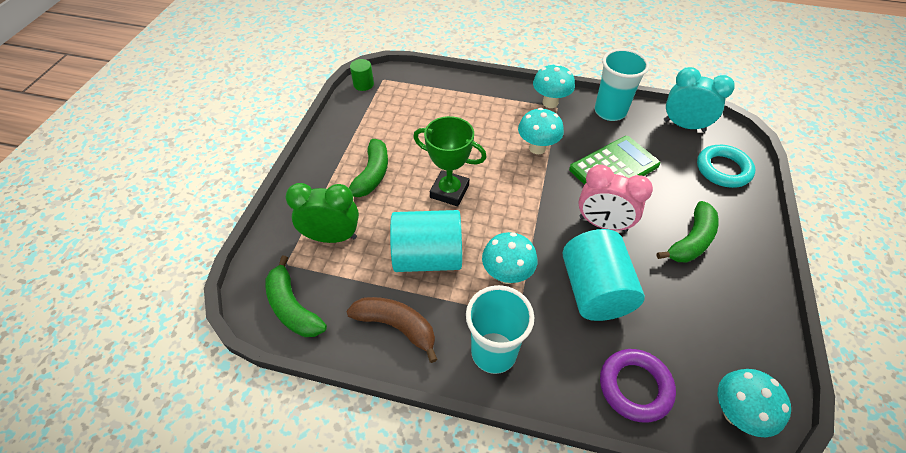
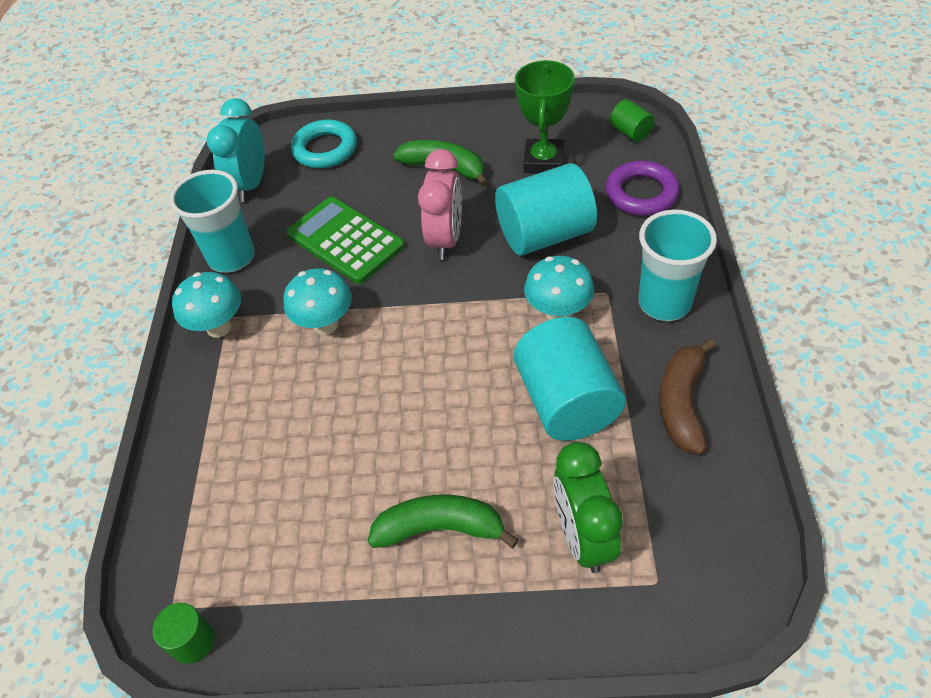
camera: 100 degrees left, 0 degrees up
(293, 307) = (719, 537): green banana -> none
(449, 191) = (441, 409): green trophy -> green trophy (543, 161)
(735, 413) = (630, 132): turquoise mushroom -> green cylinder

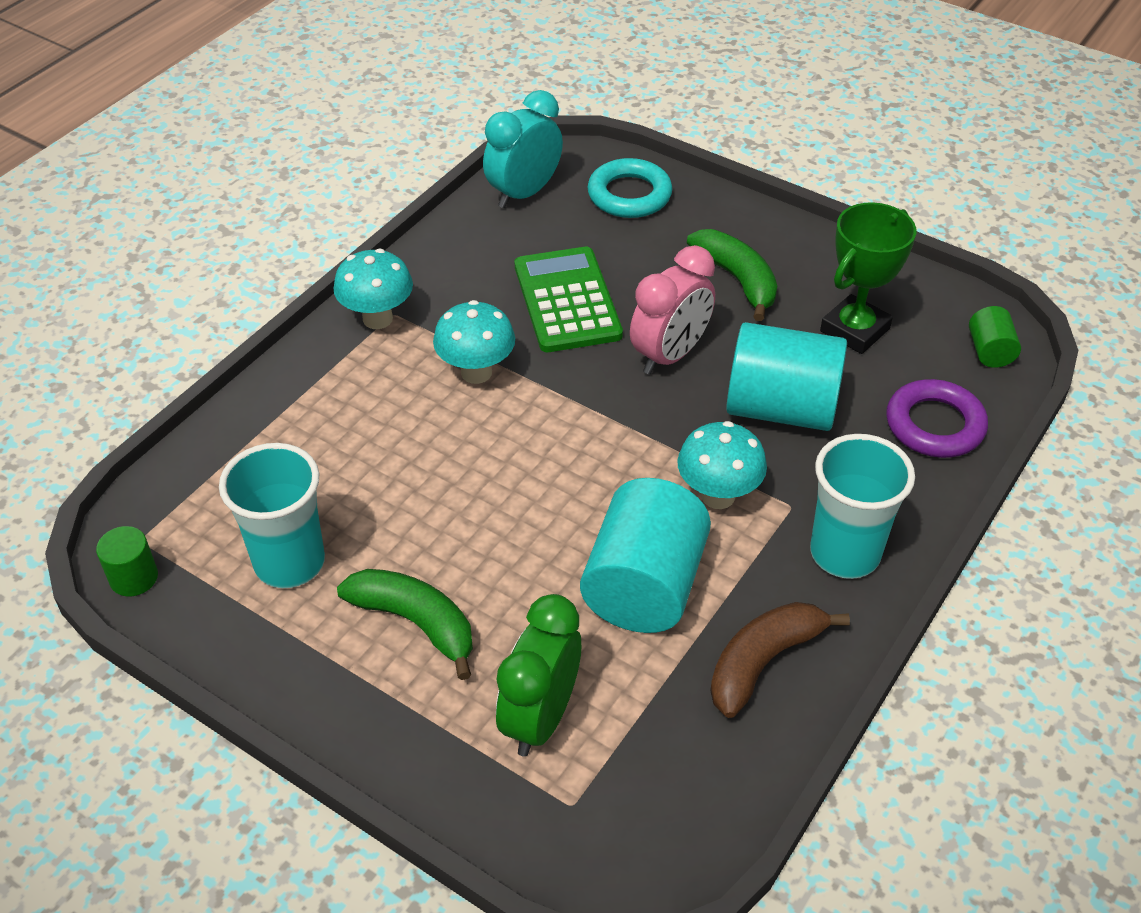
camera: 30 degrees right, 5 degrees down
(232, 257) = (445, 257): turquoise cup -> turquoise cup (289, 563)

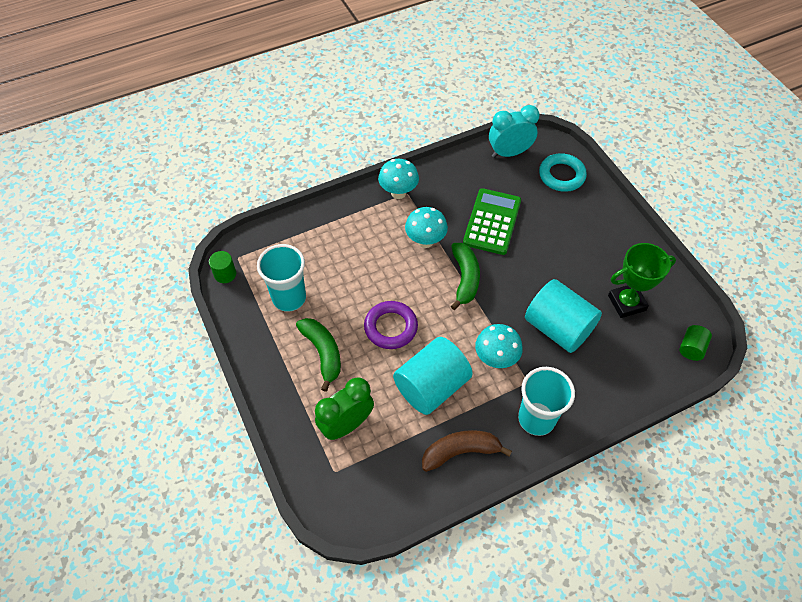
camera: 30 degrees right, 10 degrees up
(670, 355) = (522, 274): pink clock -> none
(737, 280) = (585, 247): green banana -> green banana (465, 278)
(934, 425) = (631, 374): purple ring -> purple ring (391, 327)

